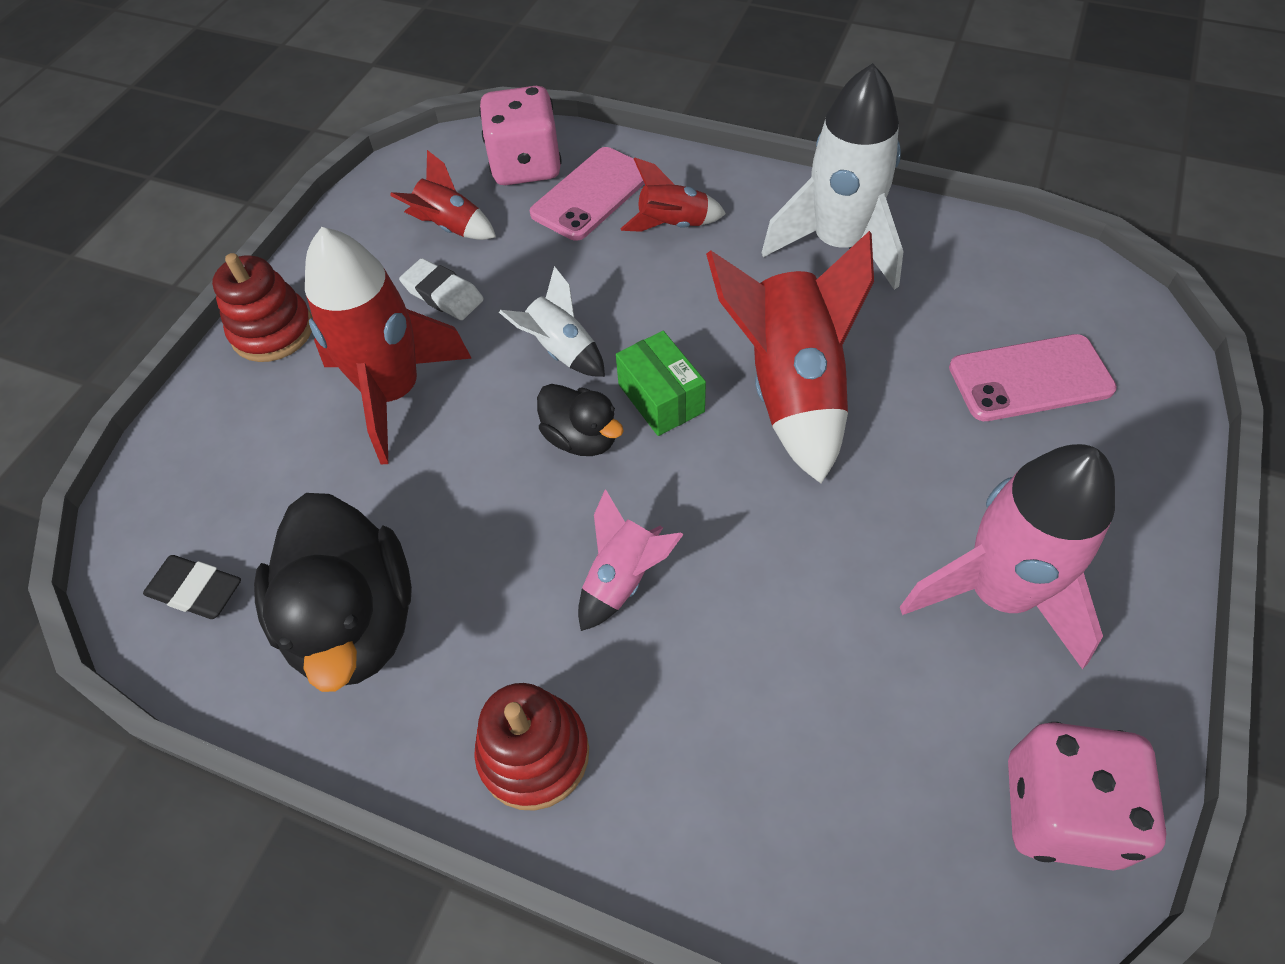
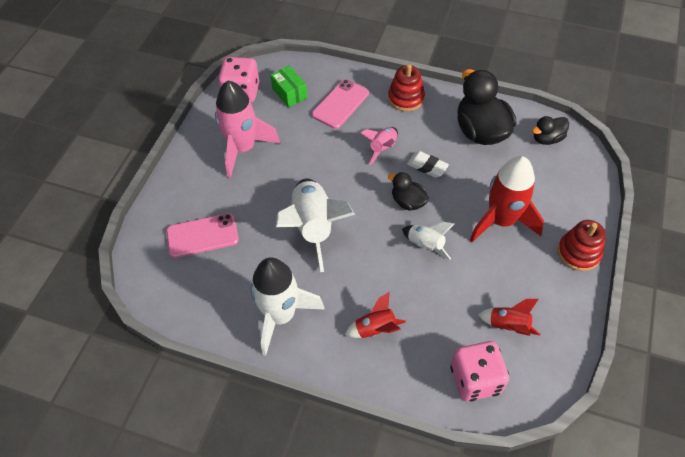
camera: 175 degrees right, 0 degrees up
(196, 591) = (547, 138): black eraser -> black duck
(443, 294) = (496, 277): white eraser -> white eraser (427, 166)
(591, 194) = (428, 354): pink phone -> pink phone (340, 104)
(661, 398) = (374, 221): green box -> green box (289, 93)
(791, 390) = (313, 227): red rocket -> white rocket

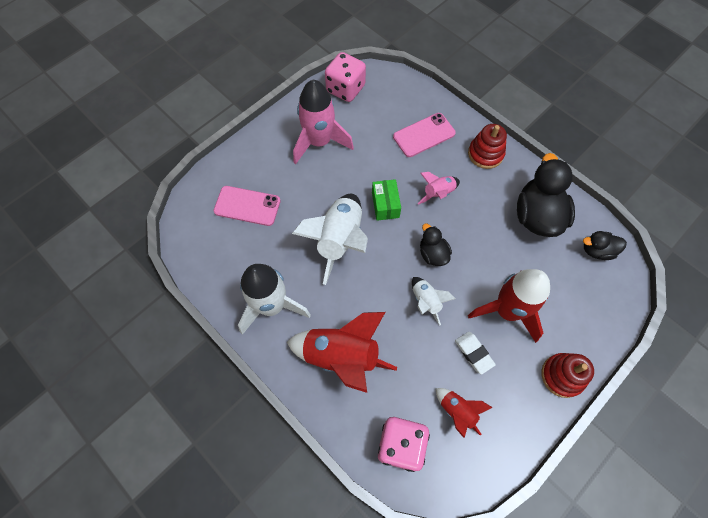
camera: 25 degrees right, 10 degrees up
(289, 93) = (385, 106): green box -> green box (385, 205)
(375, 329) = (341, 356): red rocket -> red rocket, size x1.93
(427, 166) = (468, 228): white eraser -> white eraser (473, 353)

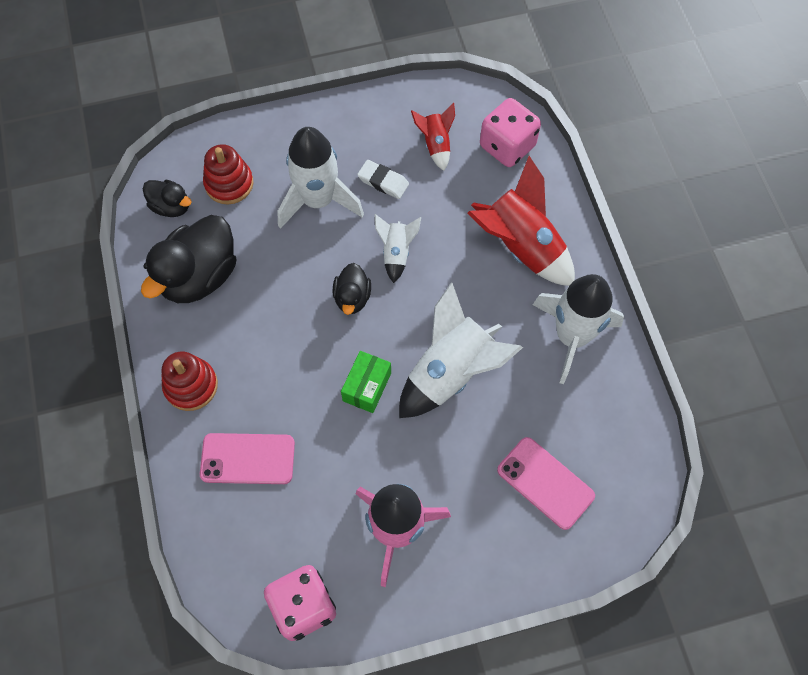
camera: 150 degrees left, 0 degrees up
(438, 193) = (291, 366): pink rocket -> none
(473, 353) = (383, 182): white eraser -> white eraser turned 60 degrees counterclockwise
(507, 310) = (318, 201): red rocket -> white rocket
(562, 376) = (313, 122): red stacking toy -> red stacking toy (229, 184)

